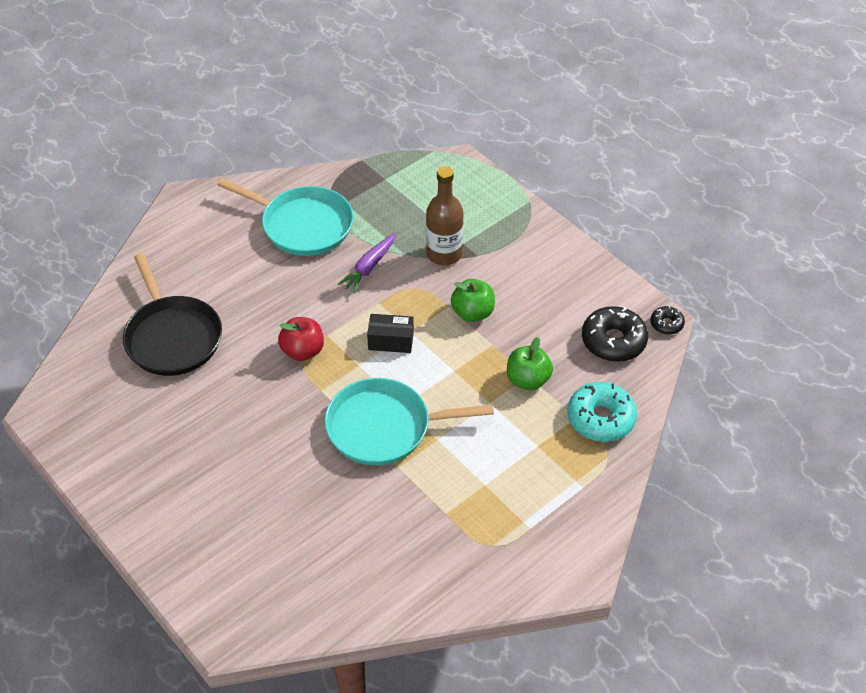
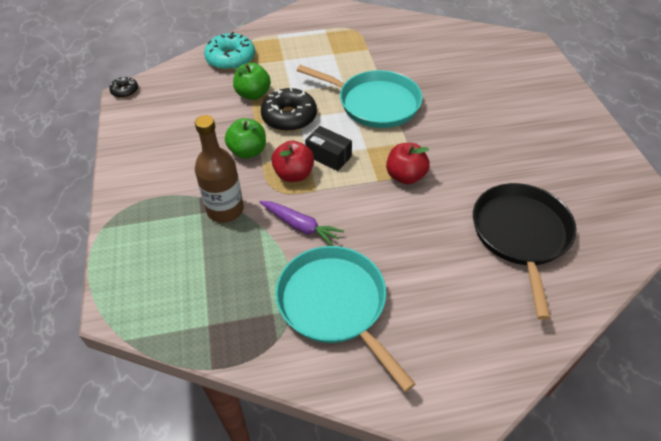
camera: 150 degrees left, 0 degrees up
(369, 267) = (301, 226): purple carrot -> purple carrot turned 60 degrees clockwise
(410, 309) = (294, 174): none -> red apple
(613, 341) = (171, 95): black donut -> black donut (289, 117)

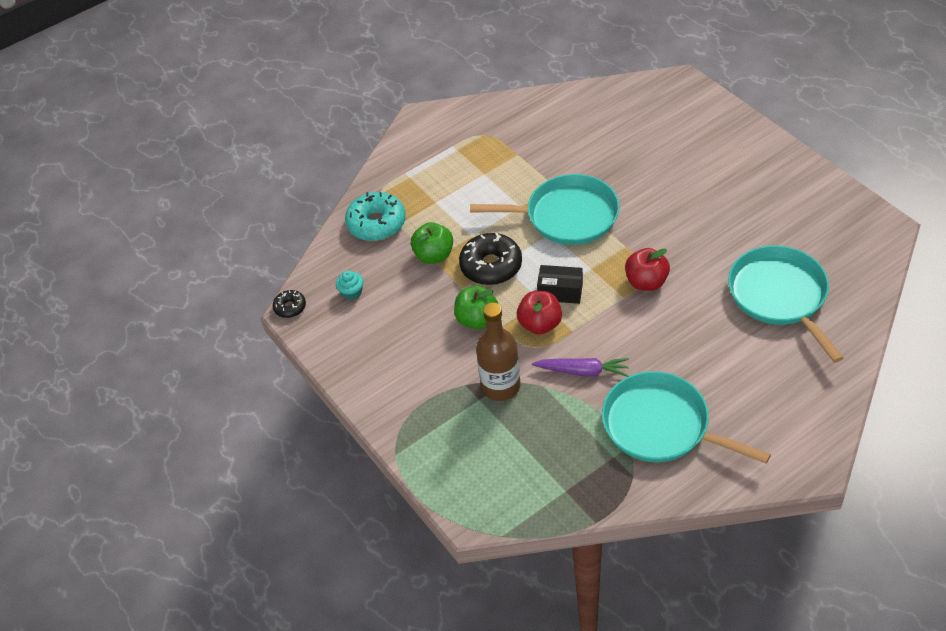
camera: 20 degrees left, 0 degrees up
(174, 97) = (352, 292): none -> turquoise cupcake
(521, 235) = (780, 296): black pan -> turquoise pan

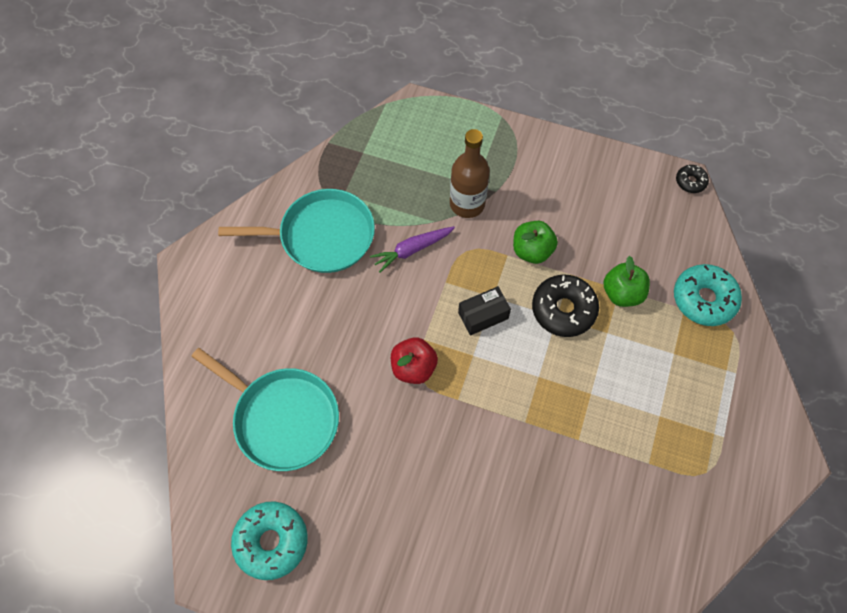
camera: 140 degrees right, 15 degrees up
(352, 292) = (656, 220): turquoise cupcake -> none
(540, 324) = (477, 274): red apple -> none
(566, 216) = (538, 406): turquoise pan -> none
(828, 225) = (271, 541): none -> turquoise donut

